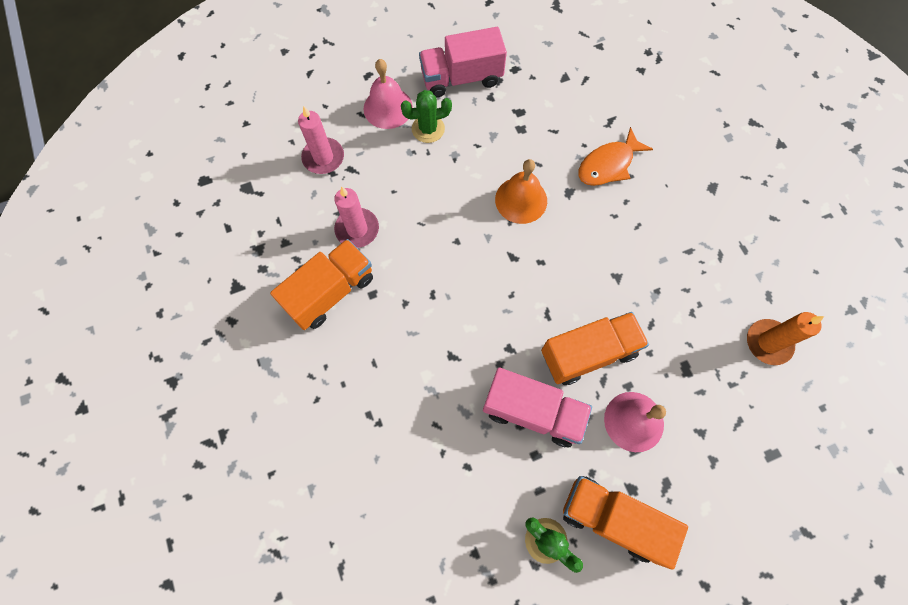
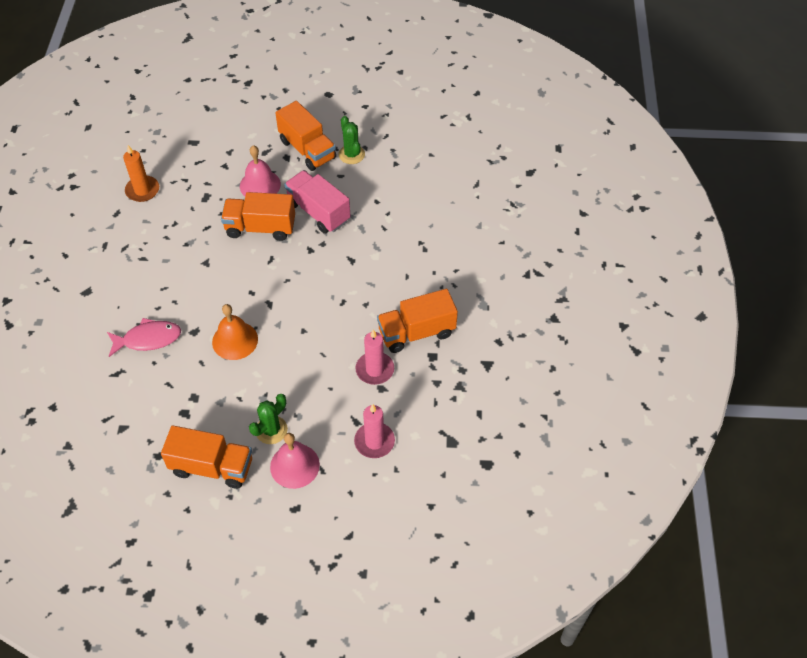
camera: 155 degrees left, 15 degrees down
(428, 129) = (271, 430): green cactus -> green cactus turned 60 degrees counterclockwise
(461, 78) = (212, 467): pink truck -> orange truck
(608, 165) = (148, 339): orange fish -> pink fish

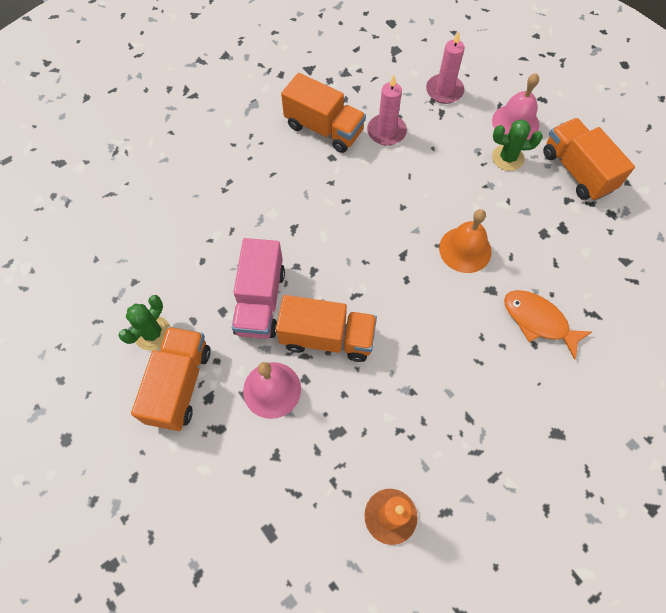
camera: 130 degrees left, 10 degrees up
(148, 339) = (538, 321): pink fish -> orange fish
(260, 228) = (327, 338): orange truck -> orange truck turned 45 degrees counterclockwise

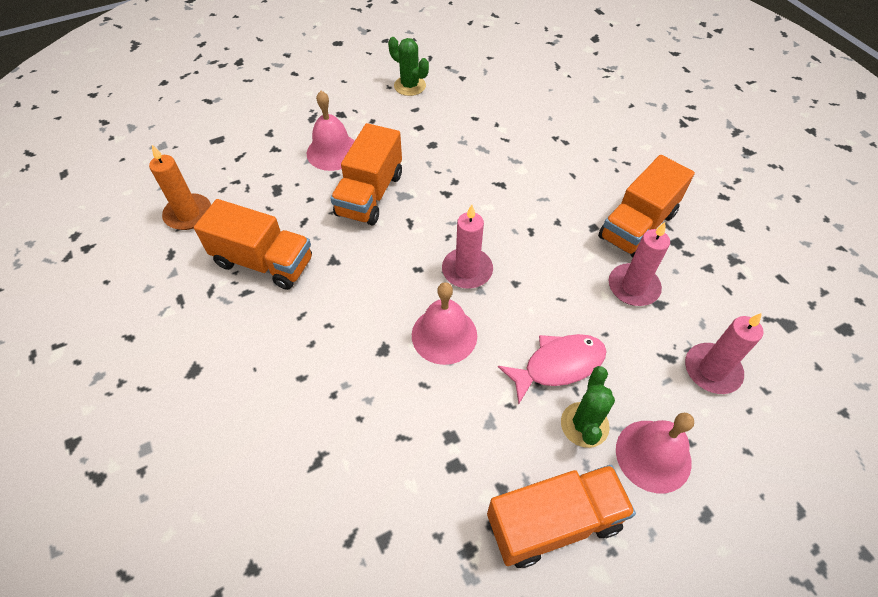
camera: 100 degrees right, 10 degrees down
(179, 385) = (358, 98): orange truck -> orange truck (264, 262)
(260, 301) = (422, 152): pink truck -> none
(398, 242) = (467, 270): none -> pink candle
(465, 249) = (444, 335): orange bell -> pink bell
(468, 174) = (558, 365): none -> pink fish
(538, 321) = (328, 391): orange fish -> none

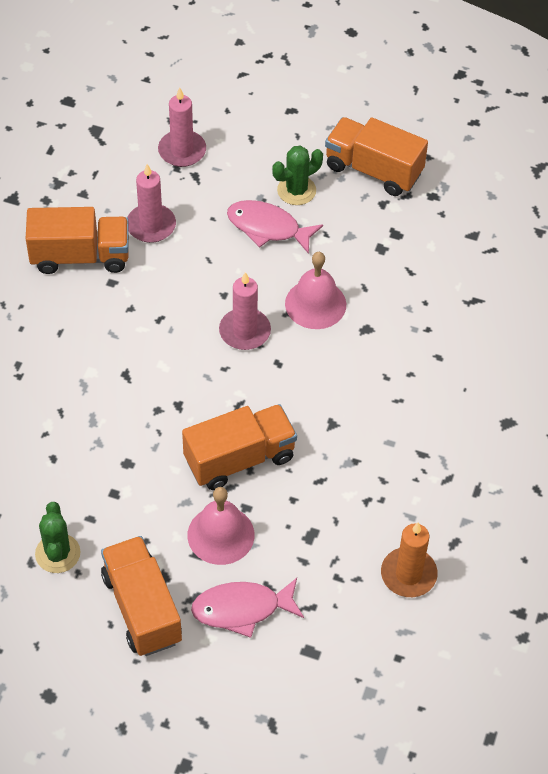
camera: 135 degrees left, 0 degrees up
(264, 262) = (386, 469): orange truck -> orange truck (142, 608)
(279, 130) = (242, 609): none -> pink fish
(653, 455) = (280, 149): pink bell -> none

